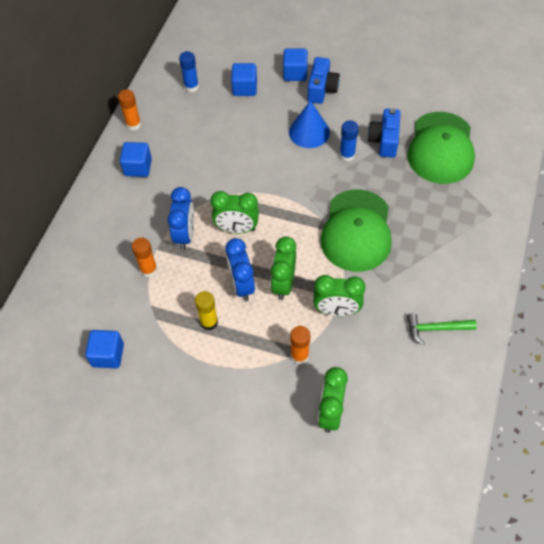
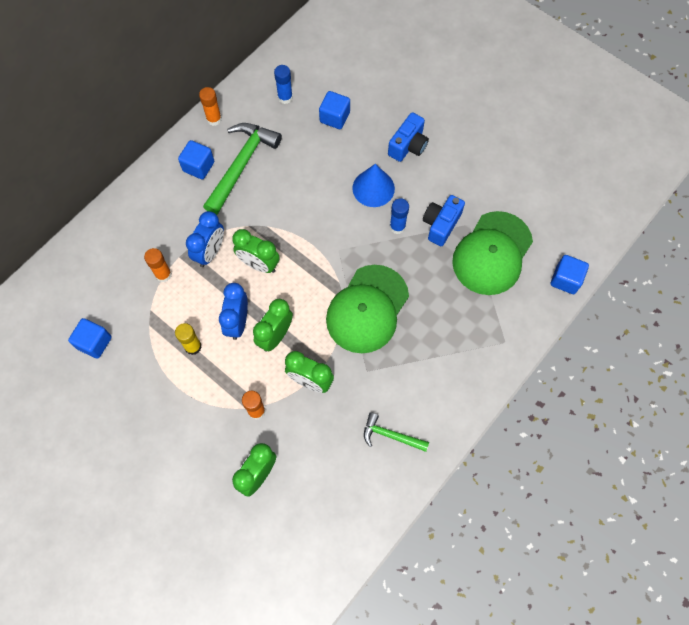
camera: 20 degrees right, 10 degrees up
(178, 153) = (241, 165): none -> green hammer
(295, 73) = (391, 118): blue cube -> blue cube (565, 280)

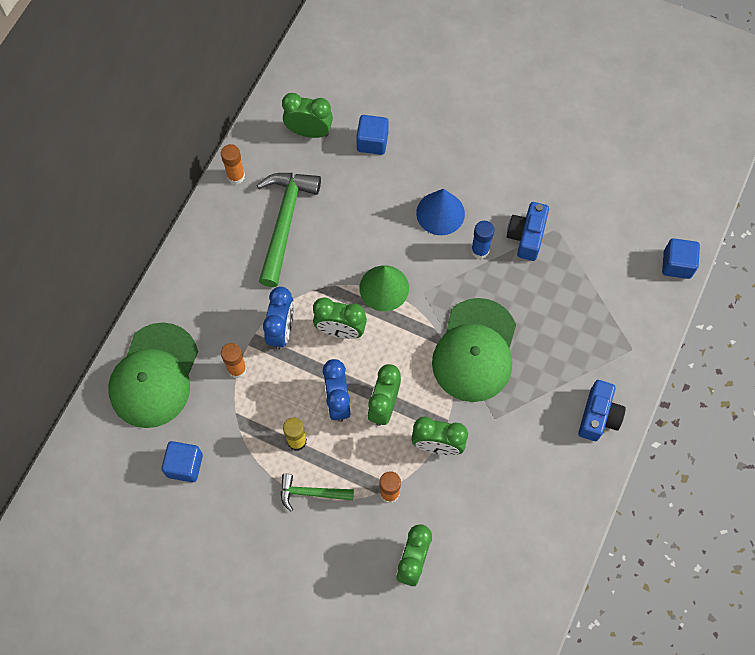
camera: 15 degrees left, 0 degrees up
(198, 166) = (236, 236): blue cube -> none
(285, 97) = (309, 132): blue glue stick -> green clock
(306, 238) = (384, 288): none -> green cone
(390, 435) = (541, 481): green hammer -> green hammer (311, 493)
(408, 146) = (464, 155): blue camera -> blue camera (598, 416)
(492, 253) = (591, 255): green cap -> green cap (154, 376)

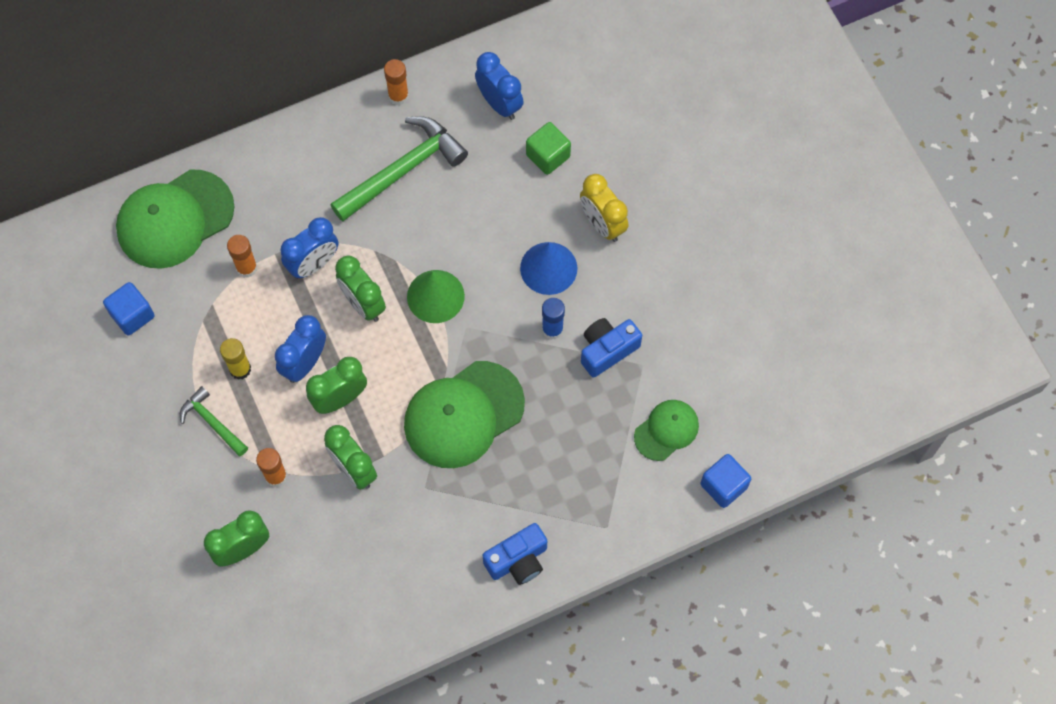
camera: 40 degrees right, 0 degrees up
(309, 132) = (499, 104): green clock -> blue clock
(372, 142) = (548, 156): blue cube -> green cube
(448, 159) = (602, 224): none -> yellow clock
(610, 258) = (666, 430): none -> green cap

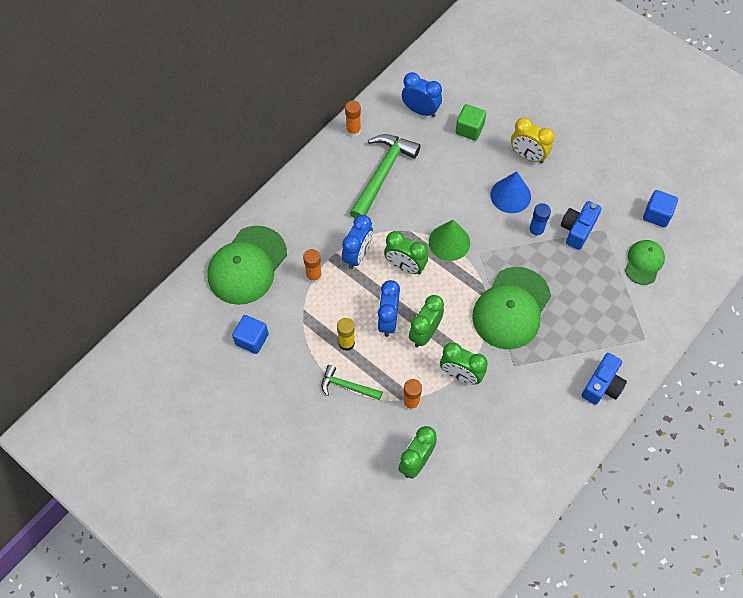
camera: 25 degrees left, 5 degrees down
(723, 486) = (700, 281): blue cube -> blue cube (657, 215)

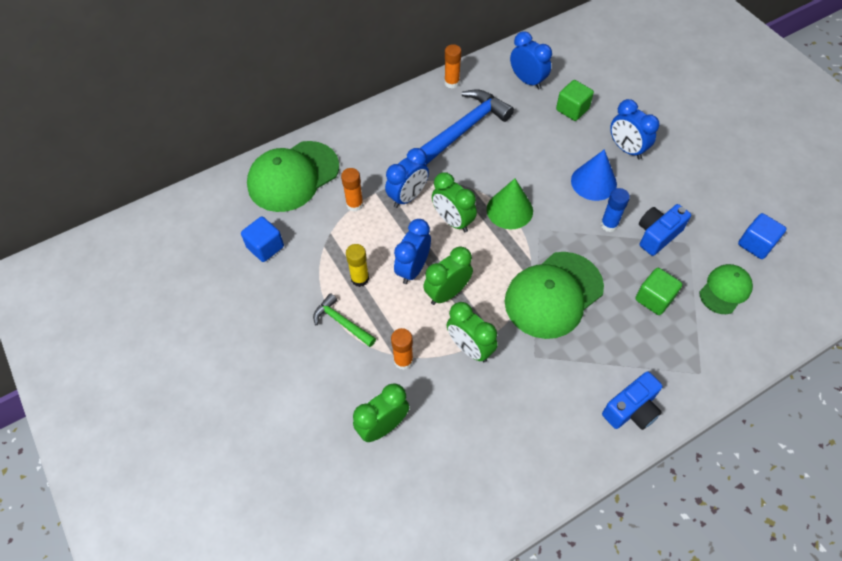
camera: 20 degrees right, 5 degrees down
(382, 174) = (465, 128): green hammer -> blue hammer
(528, 156) = (626, 149): yellow clock -> blue clock
(591, 287) = (654, 299): none -> green cube

